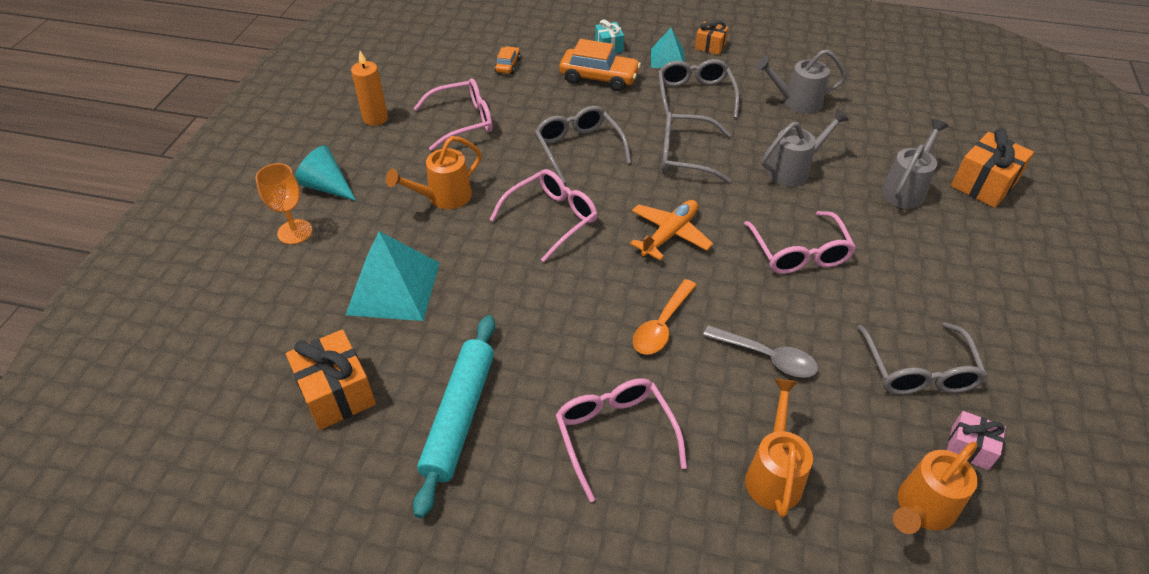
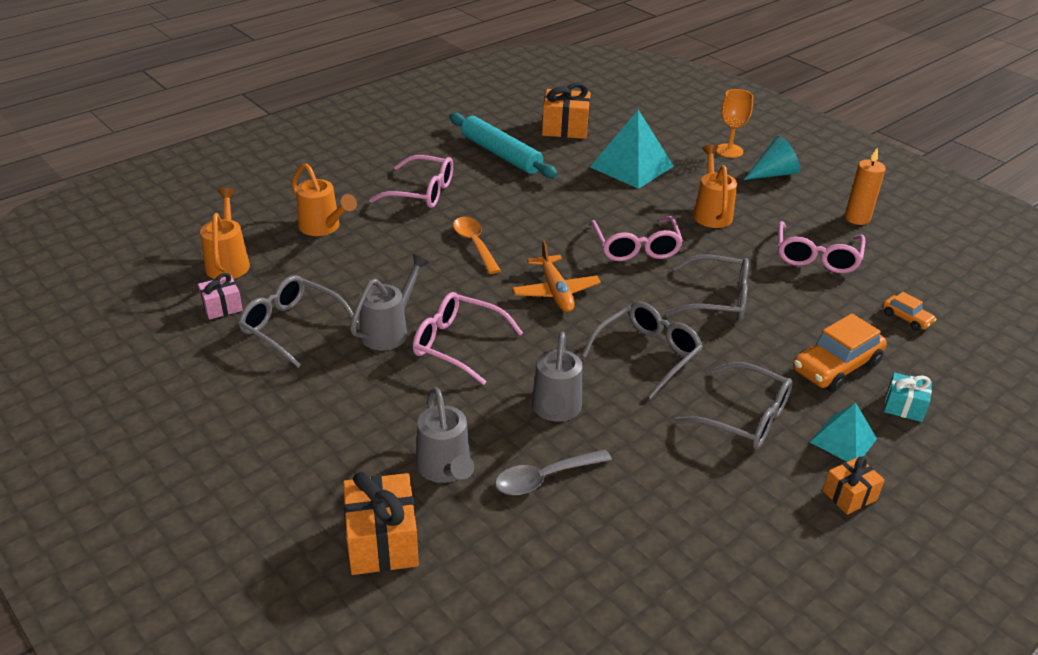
camera: 125 degrees right, 10 degrees down
(767, 357) = (393, 270): grey spoon -> grey spoon (545, 478)
(796, 102) = (663, 492): grey watering can -> grey watering can (389, 331)

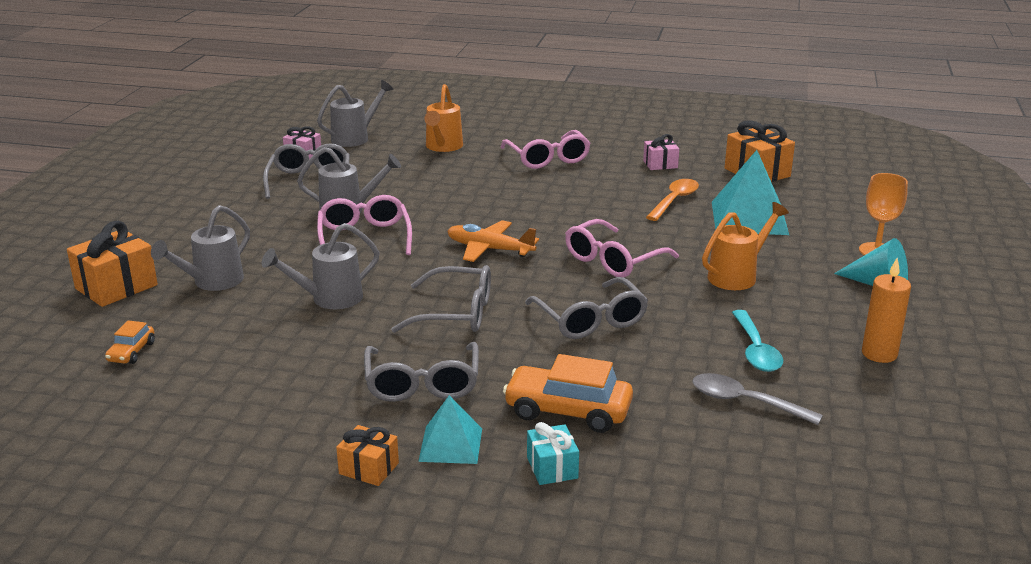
camera: 55 degrees right, 10 degrees down
(228, 263) = (355, 138): orange watering can -> grey watering can
(474, 244) = (507, 199): orange spoon -> orange spoon (674, 201)
(500, 154) = (660, 164): turquoise rolling pin -> pink gift
(545, 478) = (241, 321): grey spoon -> grey spoon (745, 402)
(555, 292) = (489, 249): orange plane -> orange plane turned 75 degrees clockwise
(816, 256) = (755, 350): pink glasses -> turquoise spoon
(906, 318) = (722, 432): orange car -> orange car (131, 352)

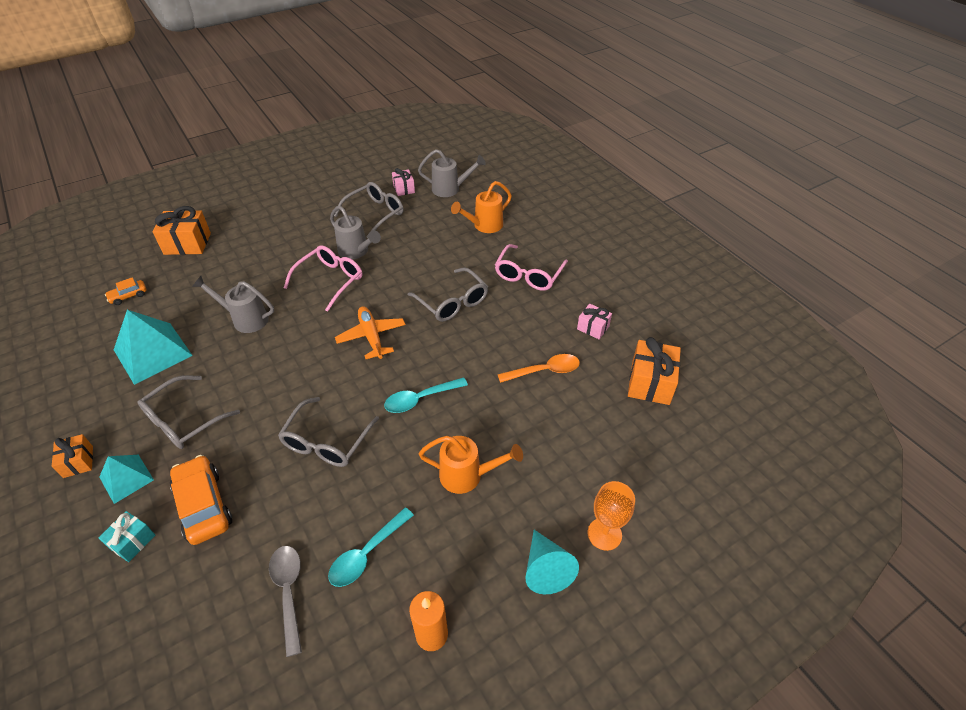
camera: 45 degrees right, 20 degrees up
(212, 282) = (223, 268): grey watering can -> none
(455, 313) = (277, 377): grey glasses -> grey glasses (452, 302)
(614, 260) = (420, 399): pink glasses -> turquoise spoon
(749, 218) = (567, 425): turquoise pyramid -> turquoise pyramid (152, 352)

